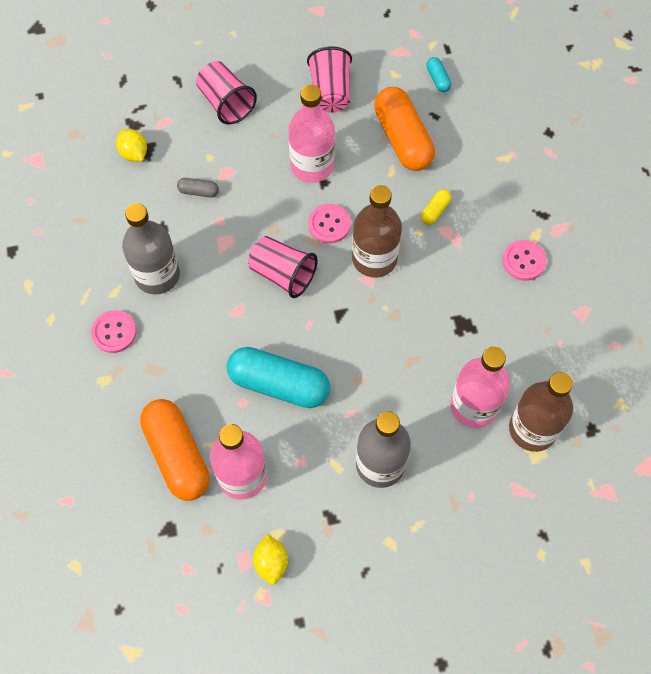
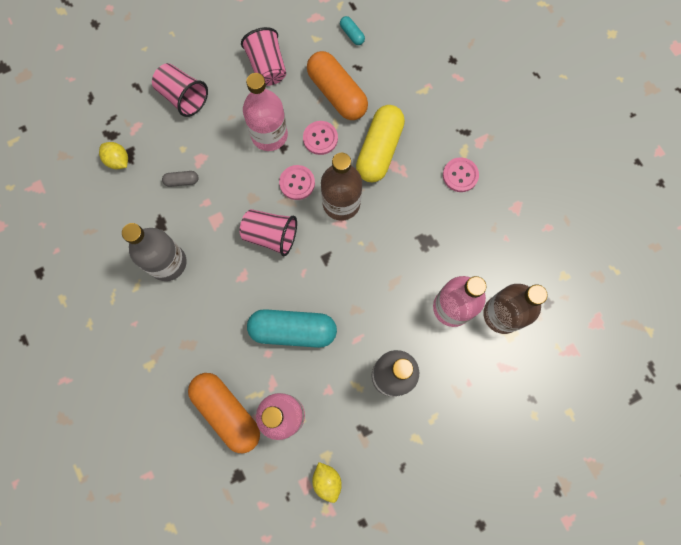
camera: 15 degrees left, 10 degrees up
(114, 332) = (146, 321): pink button -> pink button (320, 138)
(435, 211) = (379, 150): yellow capsule -> yellow capsule, size x2.31

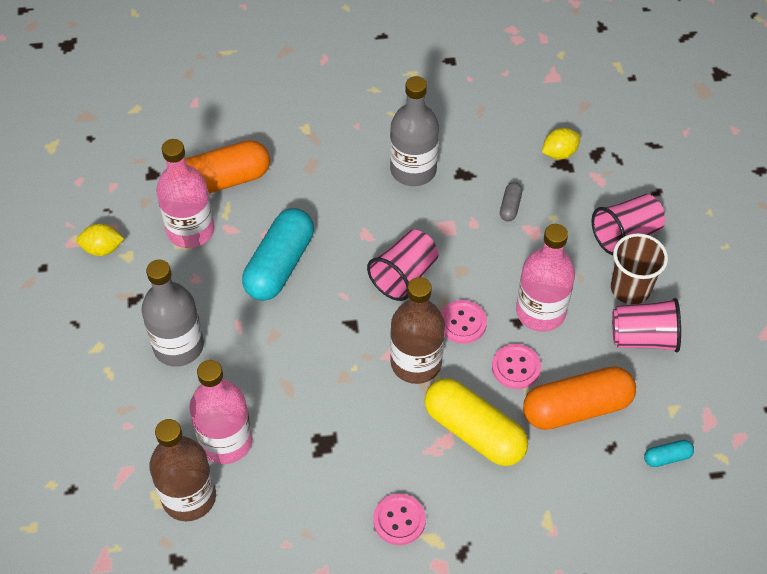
camera: 110 degrees right, 20 degrees down
(229, 83) = (630, 289): none -> brown cup

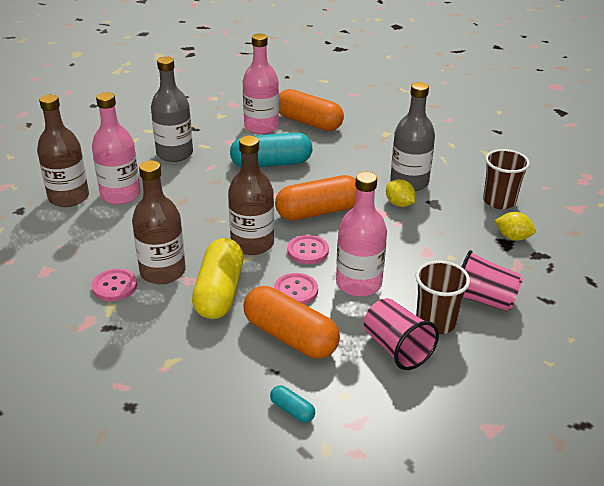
camera: 55 degrees right, 20 degrees down
(102, 249) = (217, 107): yellow lemon -> yellow lemon (399, 204)
(404, 276) = (318, 212): pink cup -> orange capsule
(406, 465) = (163, 272): none -> brown bottle
(499, 123) = (499, 201): none -> brown cup
(510, 207) = (434, 233): grey capsule -> none

